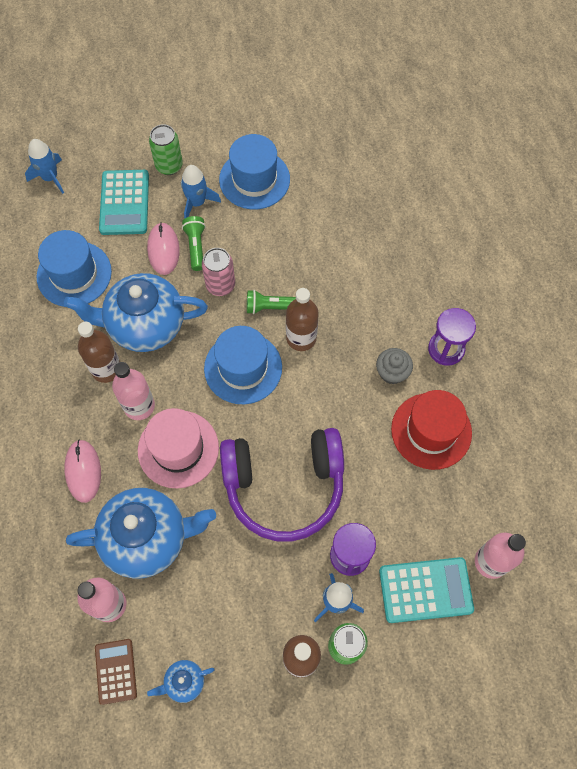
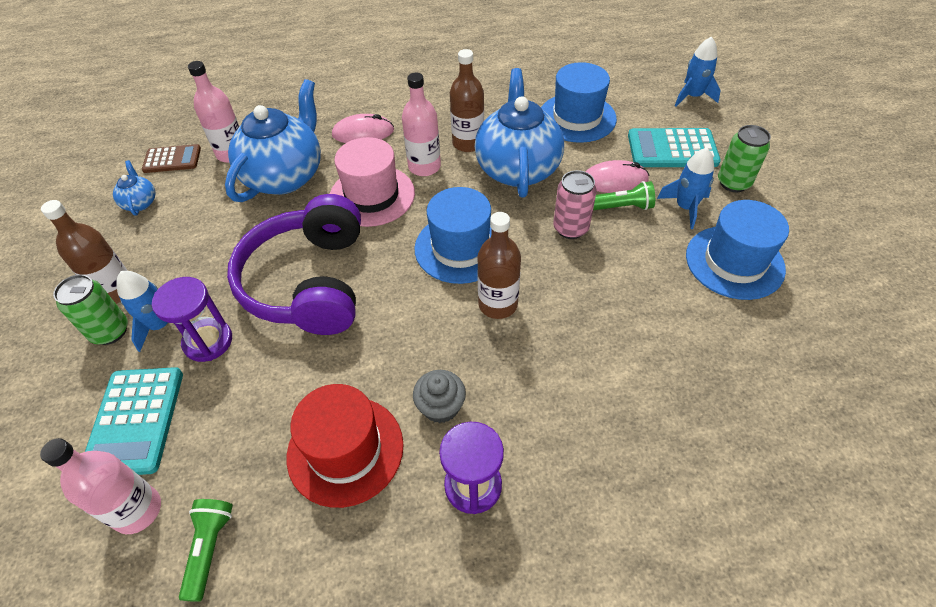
camera: 95 degrees right, 15 degrees down
(147, 538) = (285, 176): blue teapot -> blue teapot turned 150 degrees counterclockwise
(270, 307) = (542, 274): green flashlight -> green flashlight (210, 548)

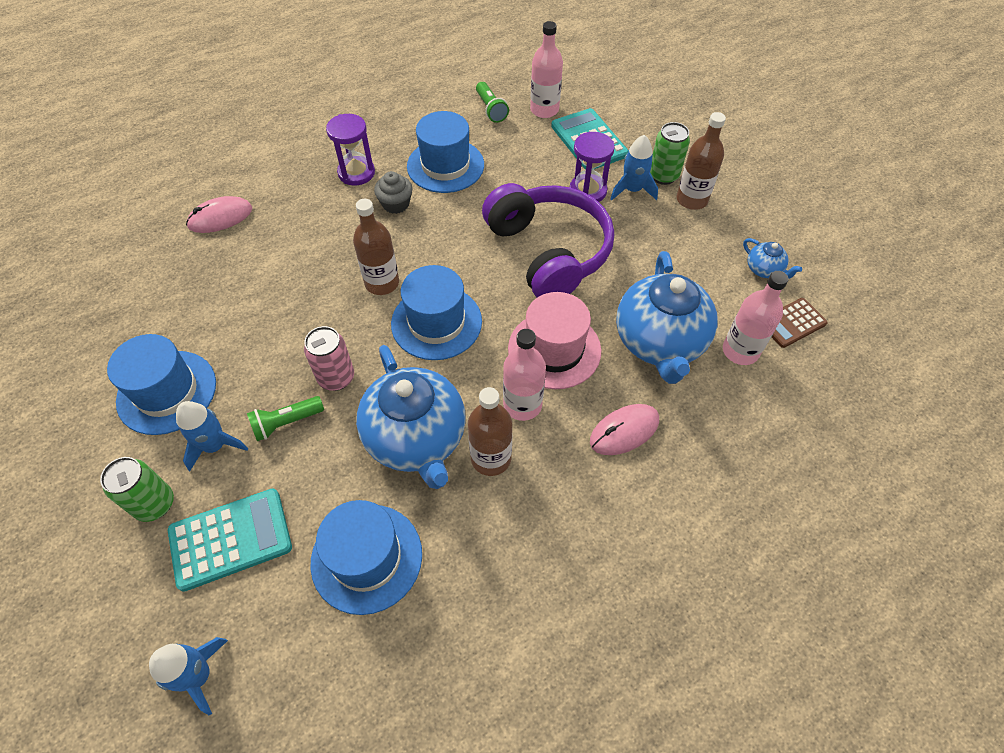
camera: 155 degrees right, 5 degrees up
(345, 450) = (445, 165): red hat -> blue hat
(614, 180) = (299, 459): pink mouse -> pink mouse (220, 217)

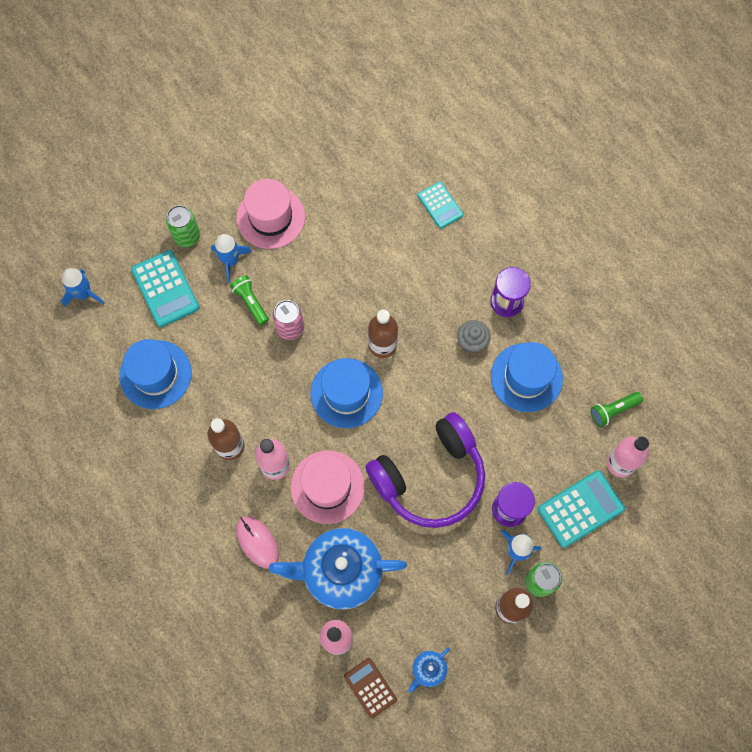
camera: 85 degrees right, 15 degrees up
(167, 392) = (270, 217): blue hat -> pink hat
(220, 217) = (440, 205): pink mouse -> turquoise calculator
(417, 439) = (243, 393): blue teapot -> none

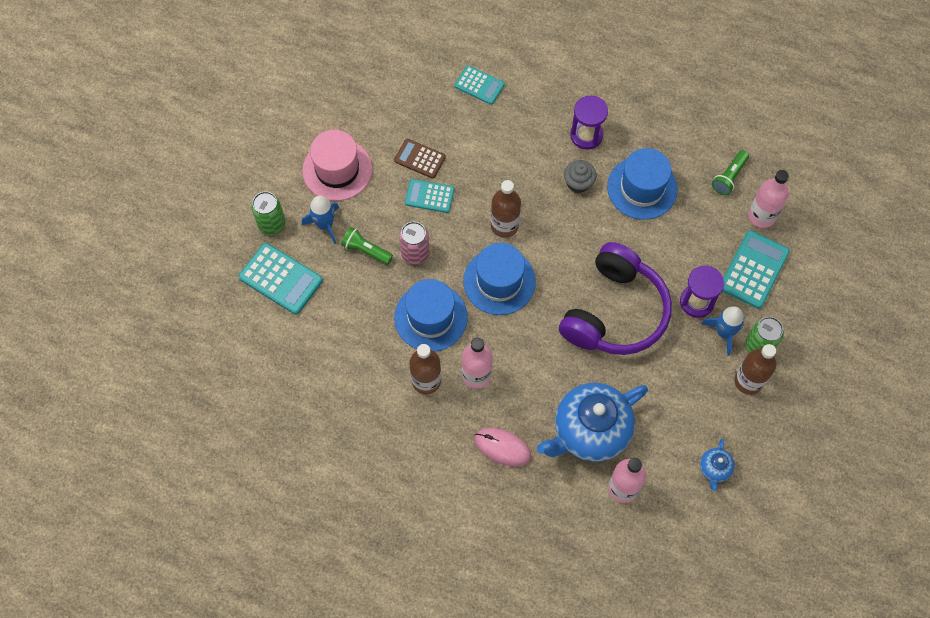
camera: 30 degrees left, 5 degrees down
(84, 294) = (207, 322): blue rocket -> none
(155, 374) = (319, 356): blue hat -> blue hat (431, 317)
(327, 486) = (533, 368): pink hat -> none
(334, 283) = (429, 196): none -> turquoise calculator
(370, 687) = (676, 512): brown calculator -> brown calculator (420, 159)

